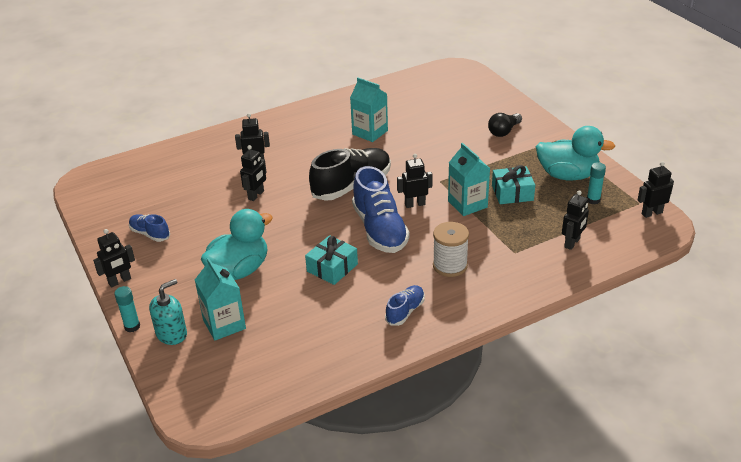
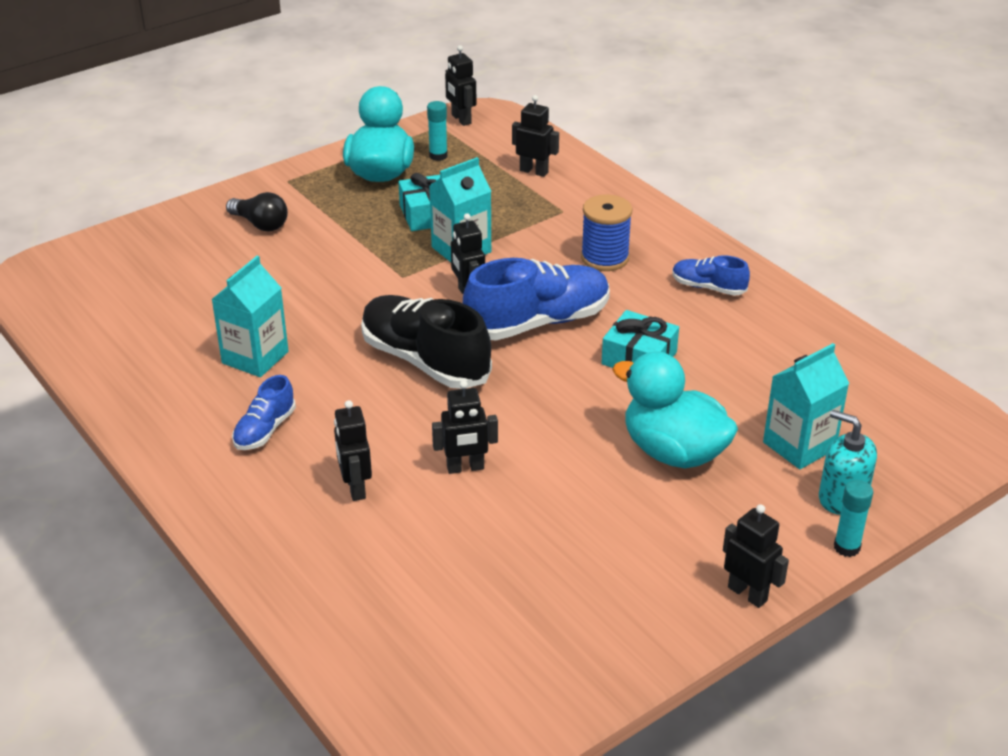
camera: 100 degrees left, 0 degrees up
(150, 234) = (607, 587): blue shoe -> blue shoe (265, 430)
(256, 195) = (465, 468): black robot -> black robot turned 150 degrees clockwise
(450, 266) = (605, 258): white spool -> blue spool

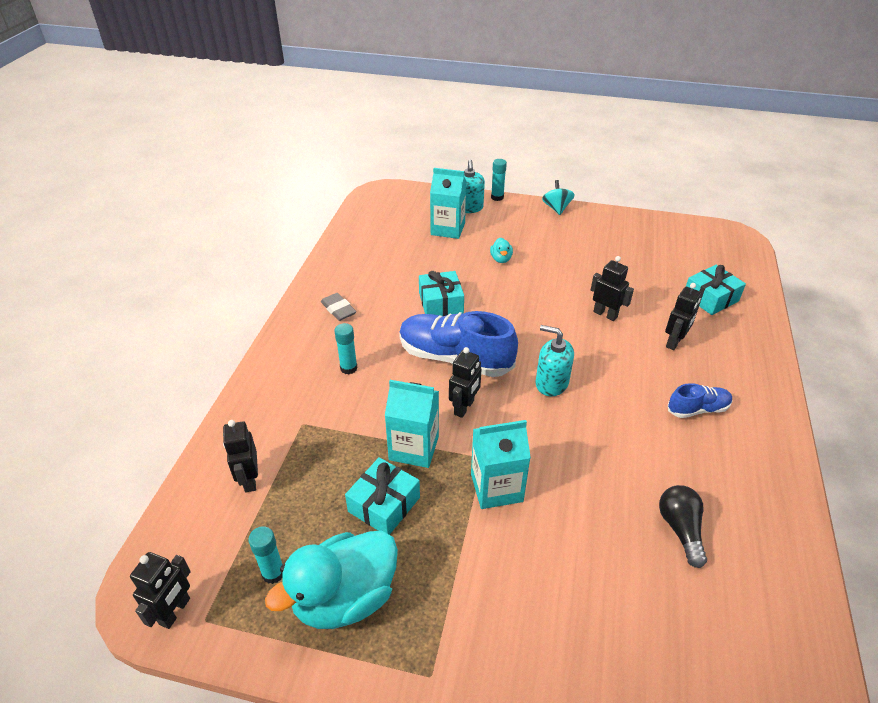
camera: 130 degrees left, 5 degrees up
(255, 357) = (658, 469): turquoise carton -> turquoise carton (496, 487)
(260, 224) = (522, 624): black light bulb -> black light bulb (680, 529)
(371, 587) = (710, 298): none -> turquoise gift
(425, 361) = (551, 383): black shoe -> turquoise soap dispenser
(605, 258) = (348, 368): blue spool -> turquoise glue stick
(673, 452) = (501, 259): turquoise duck -> turquoise duck, size x0.42
(708, 287) = (338, 309): blue shoe -> grey eraser
(747, 594) = (556, 208): black robot -> turquoise spinning top

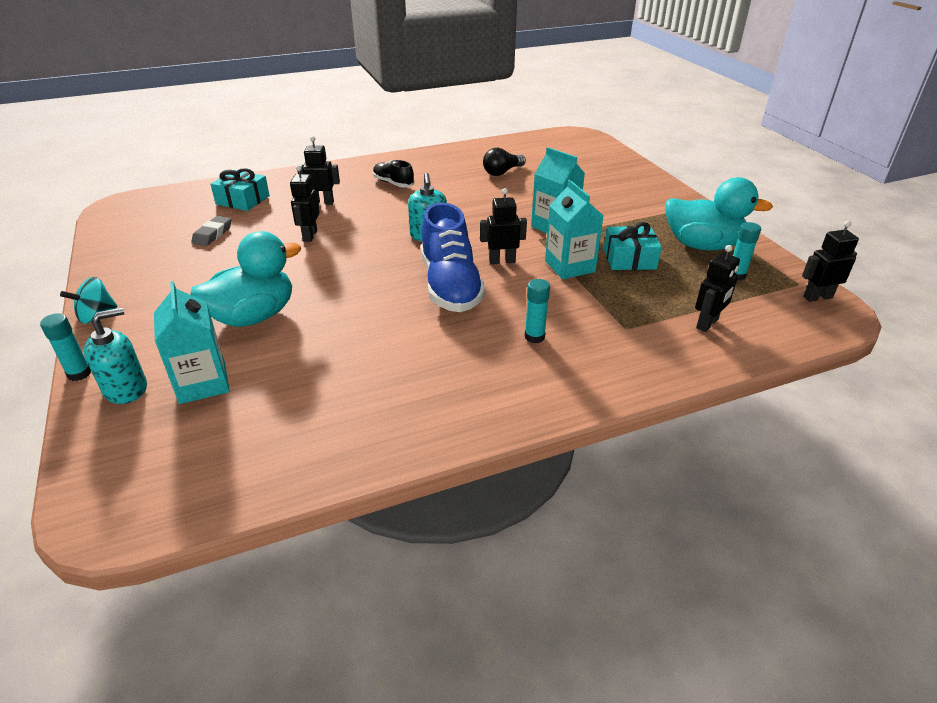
camera: 125 degrees left, 5 degrees down
(338, 309) = (459, 391): grey eraser -> grey eraser (212, 234)
(441, 303) = (375, 325): turquoise gift -> none
(501, 259) = (253, 316): turquoise duck -> turquoise duck, size x2.36
(697, 409) = (393, 183): blue shoe -> black shoe

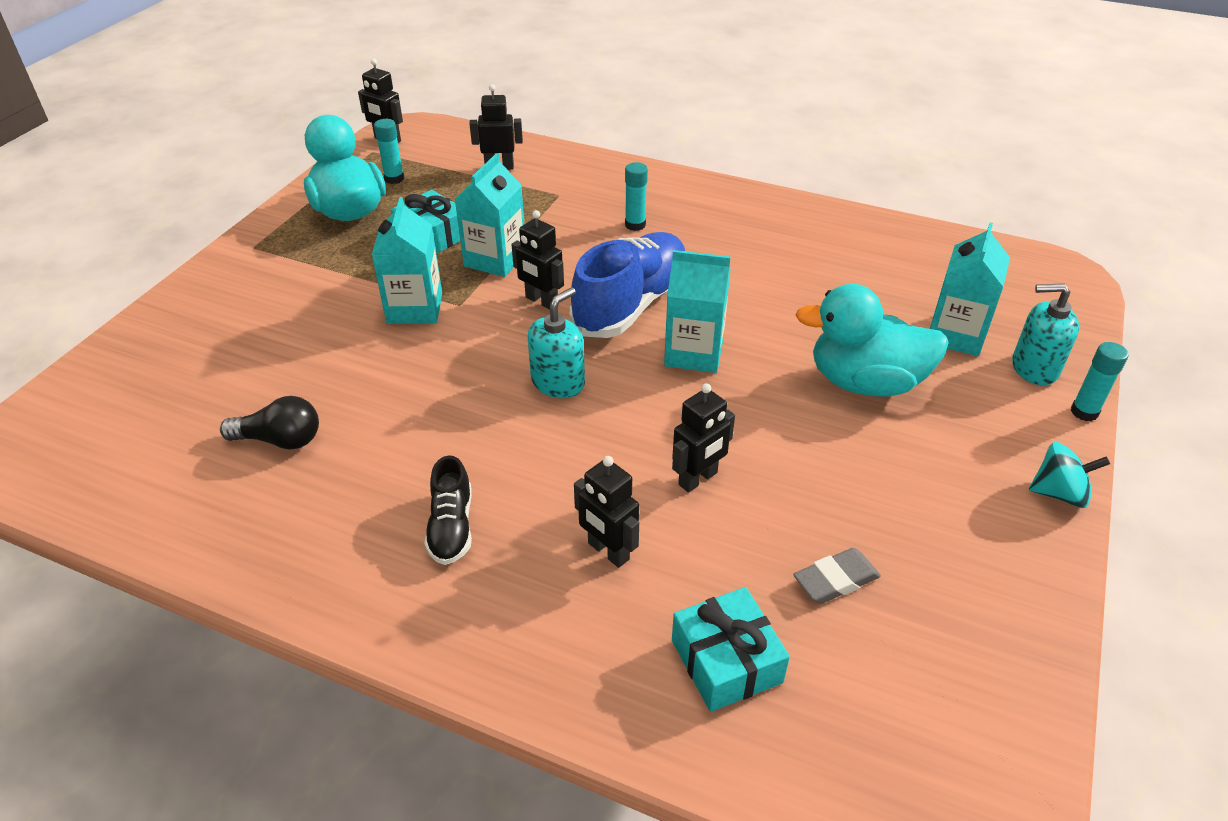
camera: 135 degrees left, 5 degrees up
(377, 280) = (694, 353): none -> turquoise carton

